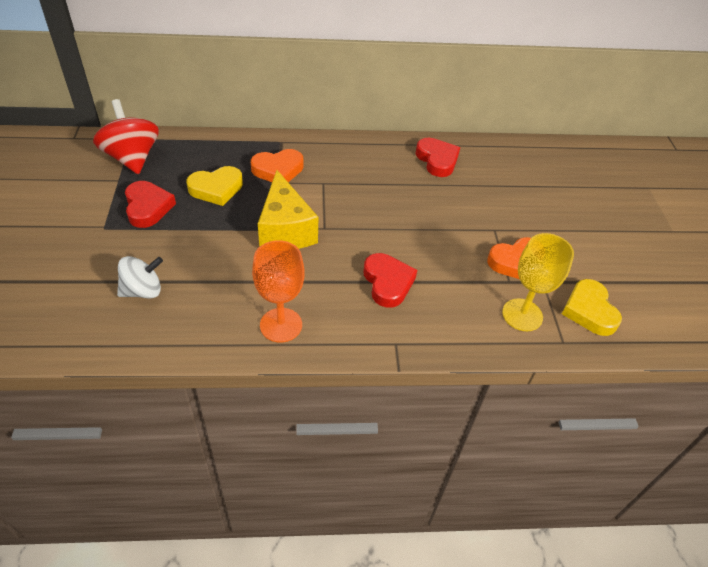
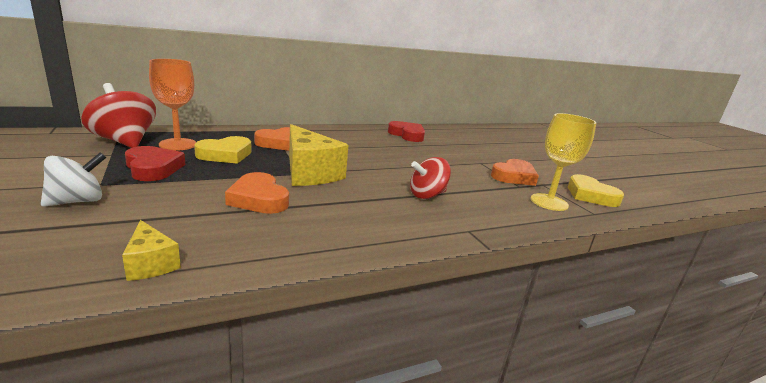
camera: 20 degrees left, 25 degrees down
(122, 335) = (150, 264): none -> yellow cheese
(143, 291) = (168, 224): white spinning top -> white spinning top (77, 201)
(223, 267) = (258, 199): none -> orange heart
(281, 325) = (348, 231): orange goblet -> orange goblet (178, 144)
(388, 283) = (427, 195): red heart -> red spinning top

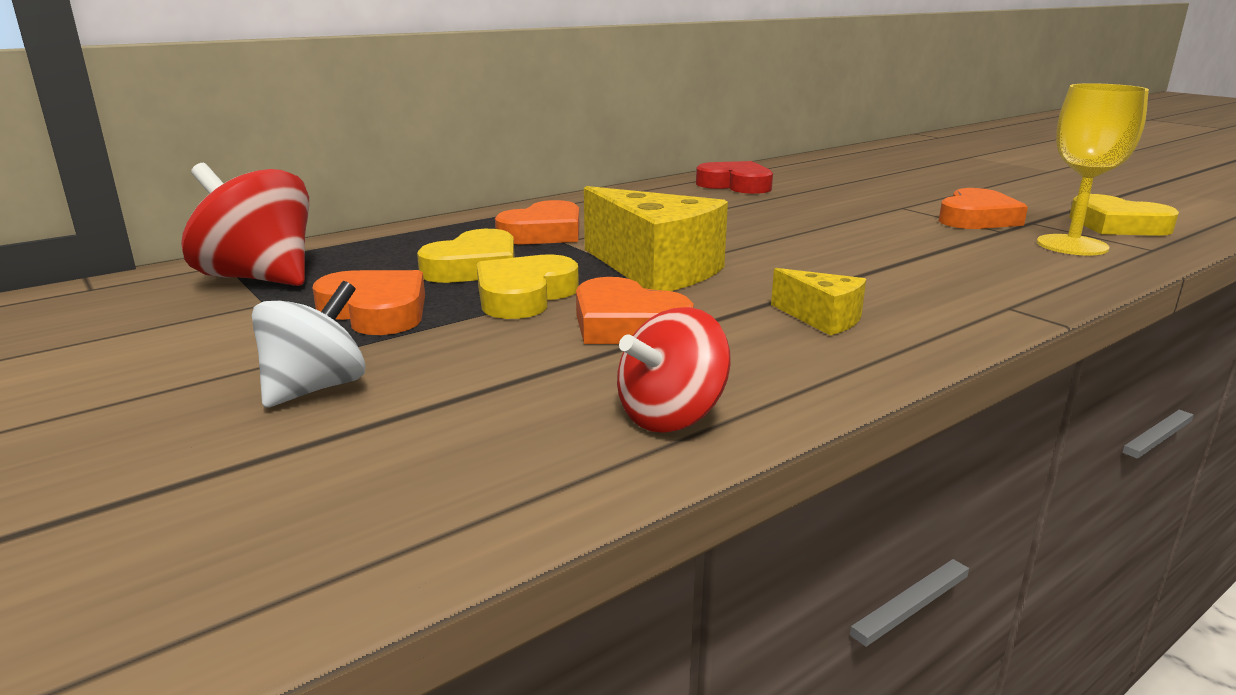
camera: 10 degrees left, 0 degrees up
(150, 264) = (585, 455): yellow cheese -> yellow cheese (822, 319)
(153, 168) = (376, 311): red heart -> orange heart
(178, 144) = (365, 266): orange goblet -> none
(230, 174) = (524, 296): none -> yellow heart
(427, 195) = (883, 268): red spinning top -> red spinning top (671, 416)

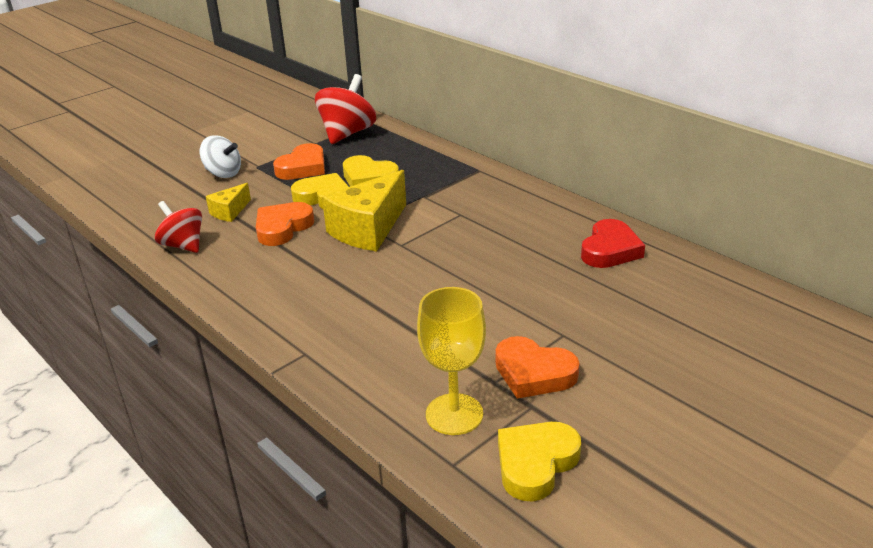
camera: 85 degrees right, 10 degrees up
(543, 233) = (439, 188): orange heart -> none
(822, 319) = (287, 283): yellow cheese -> yellow cheese (229, 212)

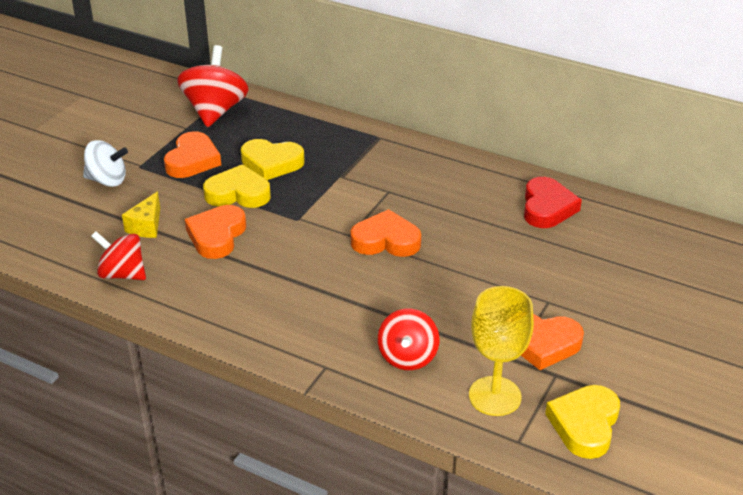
camera: 20 degrees left, 5 degrees up
(368, 229) = (307, 223): yellow cheese -> none
(388, 360) = (407, 357): none -> red spinning top
(432, 254) = (386, 240): none -> orange heart

